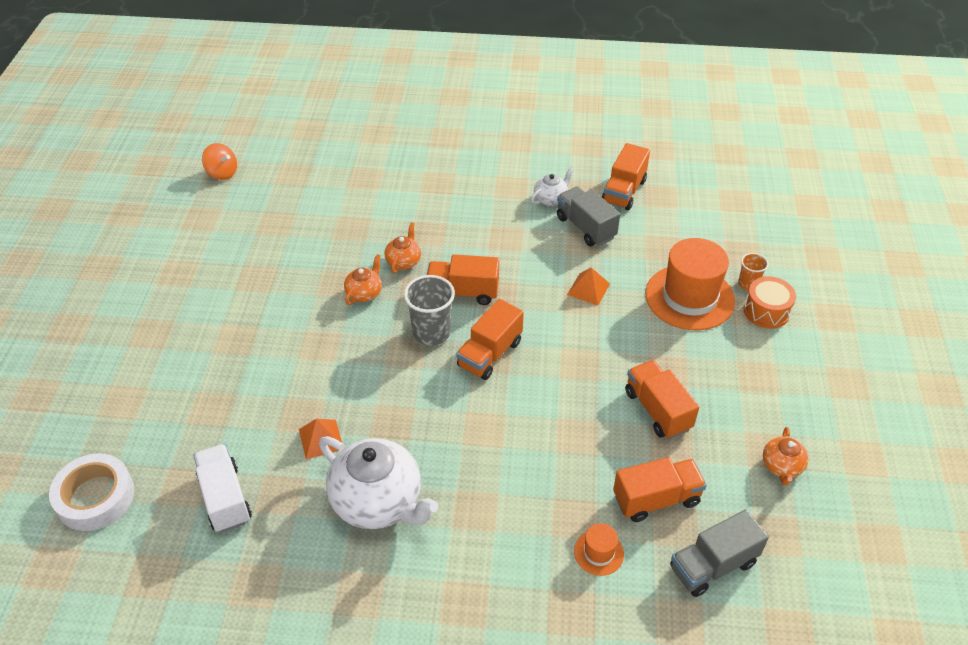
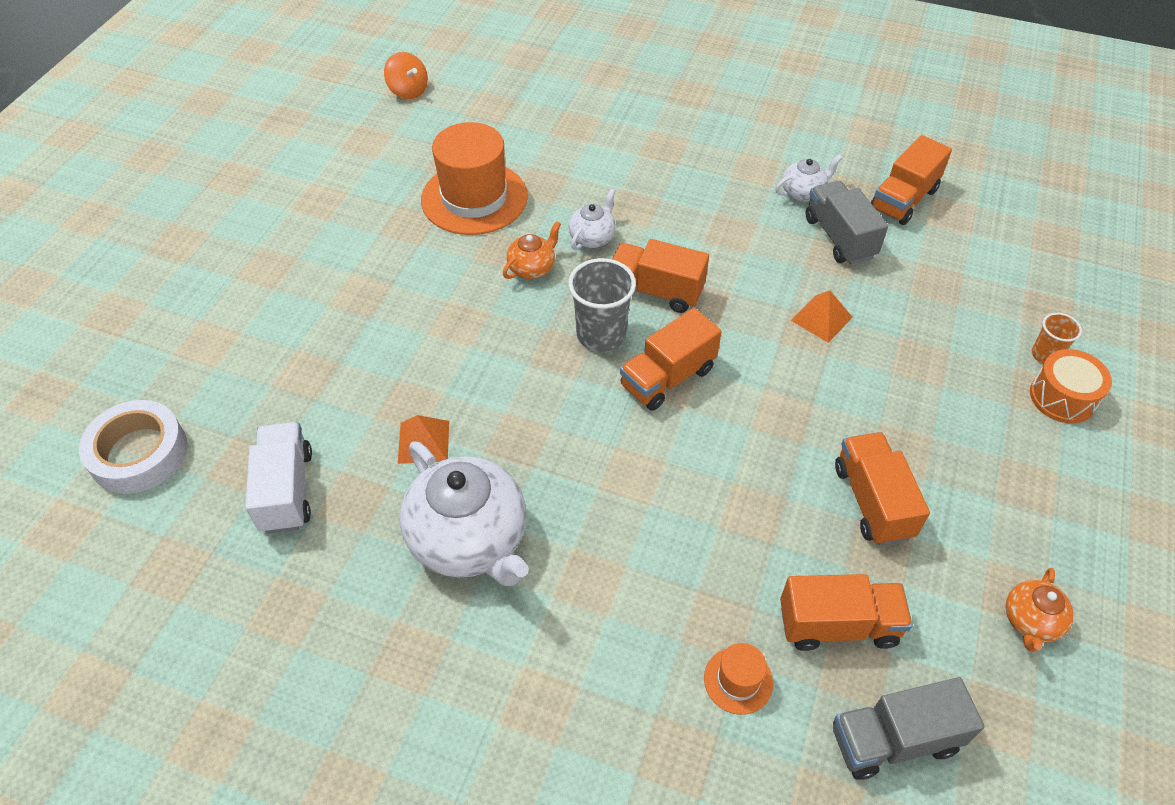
camera: 15 degrees right, 5 degrees up
(403, 261) = (592, 238): orange teapot -> white teapot
(689, 297) = (957, 357): orange hat -> orange hat (474, 198)

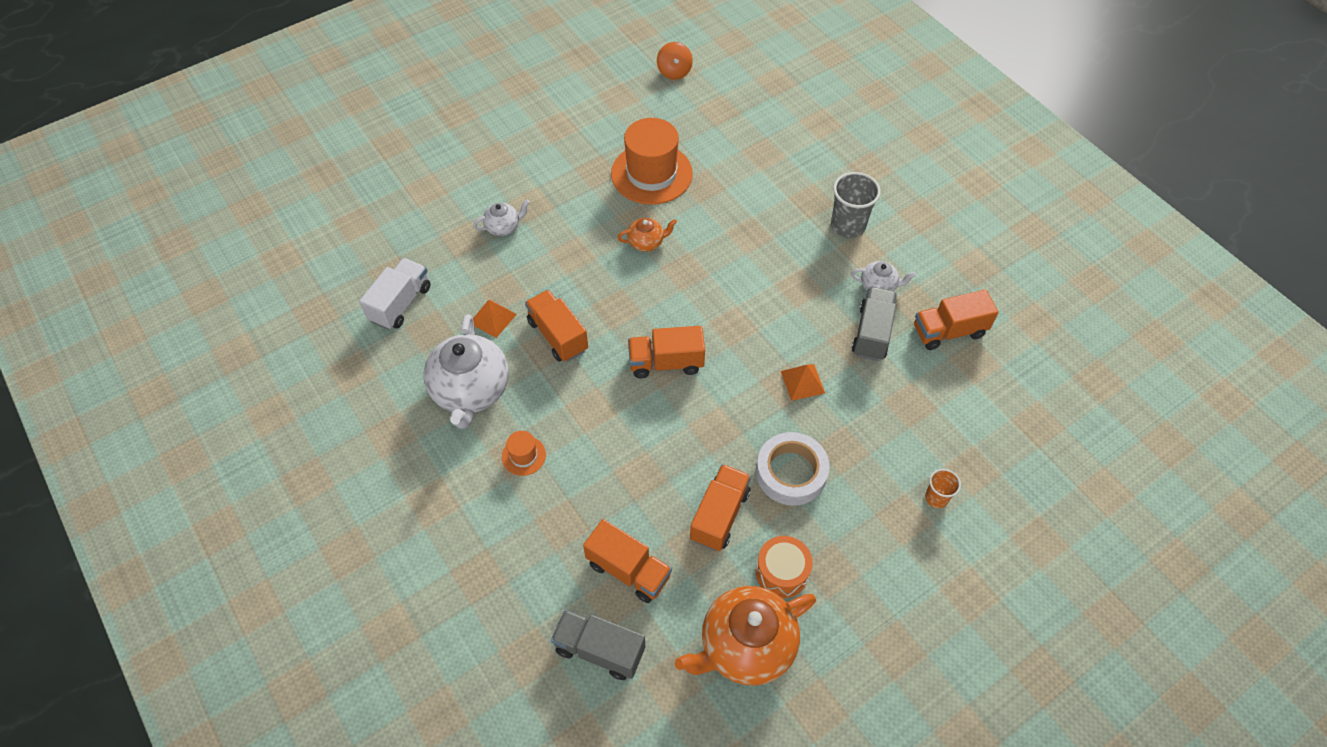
camera: 35 degrees right, 5 degrees up
(139, 453) = (345, 237): white tape -> white tape (791, 473)
(592, 238) = (702, 242): white teapot -> white teapot (503, 227)
(601, 334) = (650, 311): grey cup -> grey cup (848, 225)
(656, 291) = (710, 301): orange truck -> orange truck (558, 335)
(738, 680) = (545, 561): orange hat -> orange hat (523, 456)
(1030, 621) = (745, 646): orange teapot -> orange teapot, size x2.07
(1062, 397) = (917, 532): orange drum -> orange drum (782, 572)

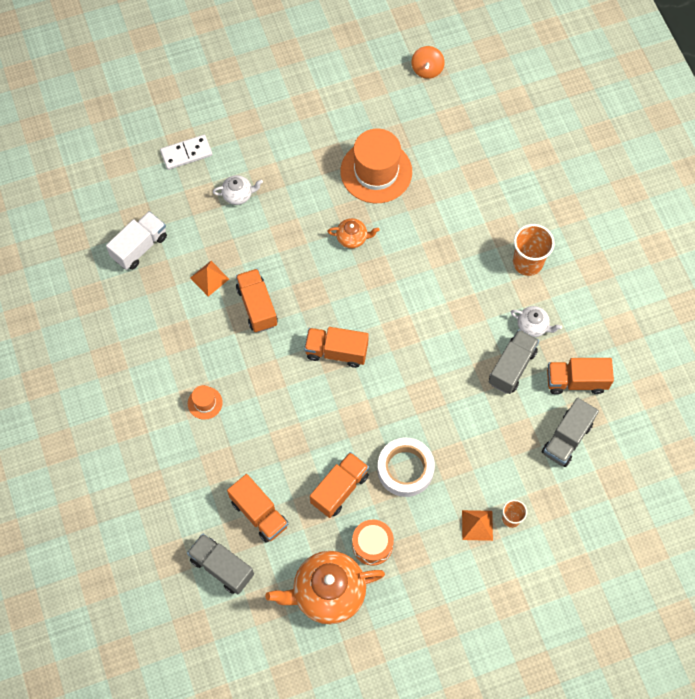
camera: 15 degrees right, 10 degrees up
(433, 199) = (186, 153): none -> white domino
(471, 391) = (177, 338): white teapot -> none
(802, 382) = (440, 396): orange pyramid -> orange pyramid (477, 525)
(848, 225) = (527, 262): grey cup -> orange cup
(963, 394) = (566, 438): none -> grey truck

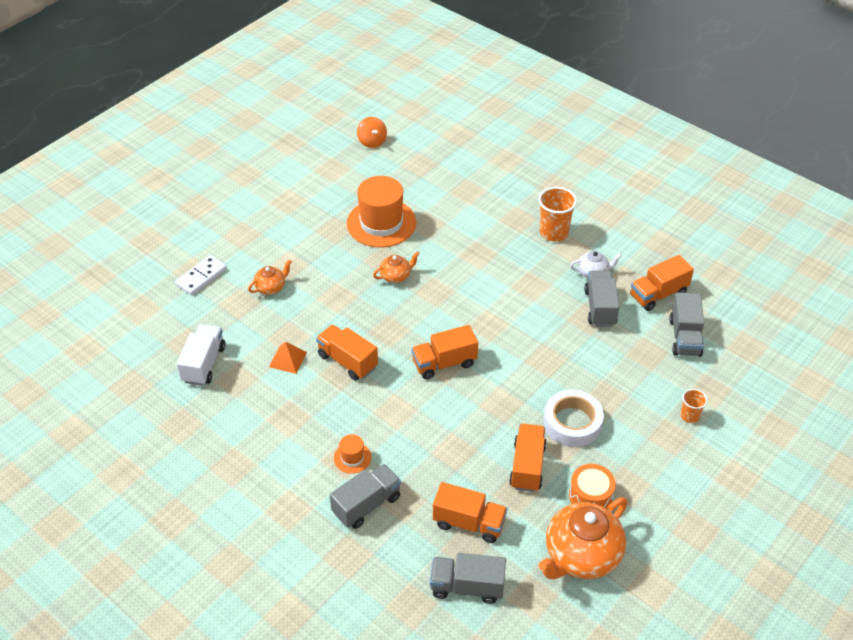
camera: 30 degrees left, 20 degrees down
(190, 452) = (366, 505): none -> grey truck
(238, 195) = (271, 287): white teapot -> orange teapot
(477, 525) = (666, 435): orange pyramid -> none

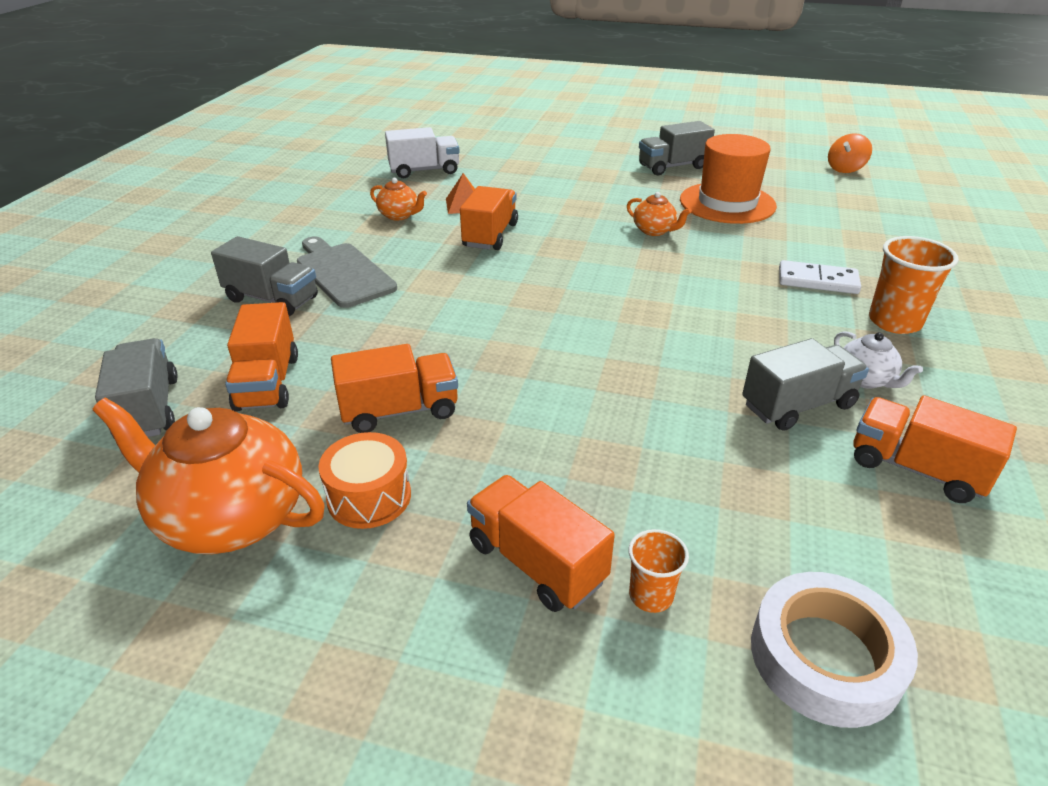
camera: 65 degrees right, 10 degrees down
(201, 277) = (536, 144): white domino -> white domino (817, 281)
(271, 287) = (557, 174): orange teapot -> orange teapot (399, 215)
(352, 458) = (342, 273): orange hat -> grey cutting board
(444, 363) = (543, 295): orange truck -> orange truck (536, 562)
(572, 423) = (519, 436): white tape -> white tape (825, 657)
(685, 337) = (853, 535): grey truck -> grey truck (672, 167)

